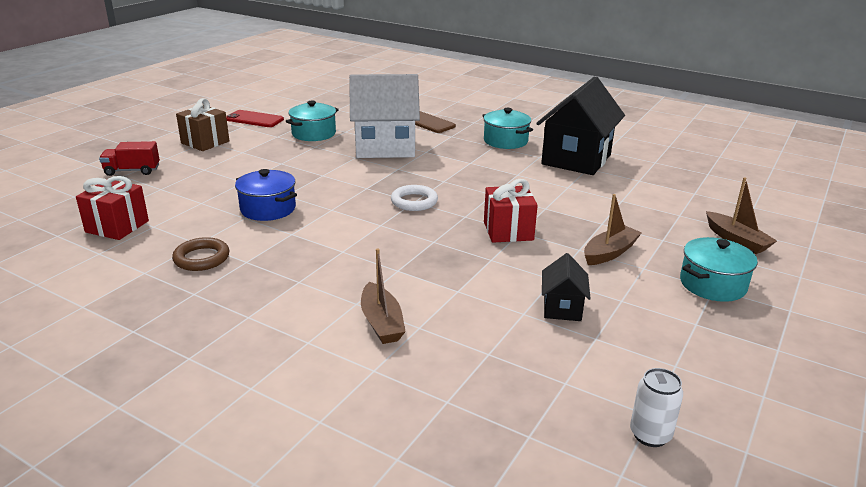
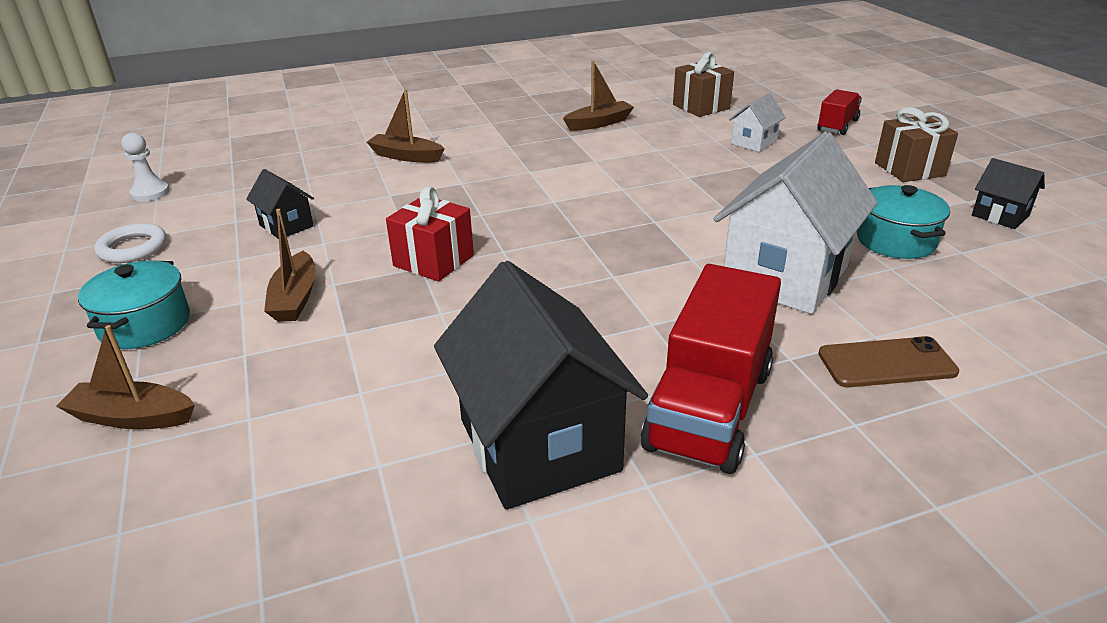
camera: 130 degrees right, 5 degrees up
(117, 226) = (701, 107): red gift -> brown gift
(196, 189) = (754, 142): none -> white house
(201, 258) = (599, 123): brown ring -> brown boat
(254, 119) = (1000, 215): red phone -> black house
(268, 209) = (662, 162): blue pot -> none
(414, 201) = (580, 235): white ring -> white ring (133, 248)
(505, 141) = (709, 408): turquoise pot -> red truck
(650, 435) = (150, 193): white can -> white pawn

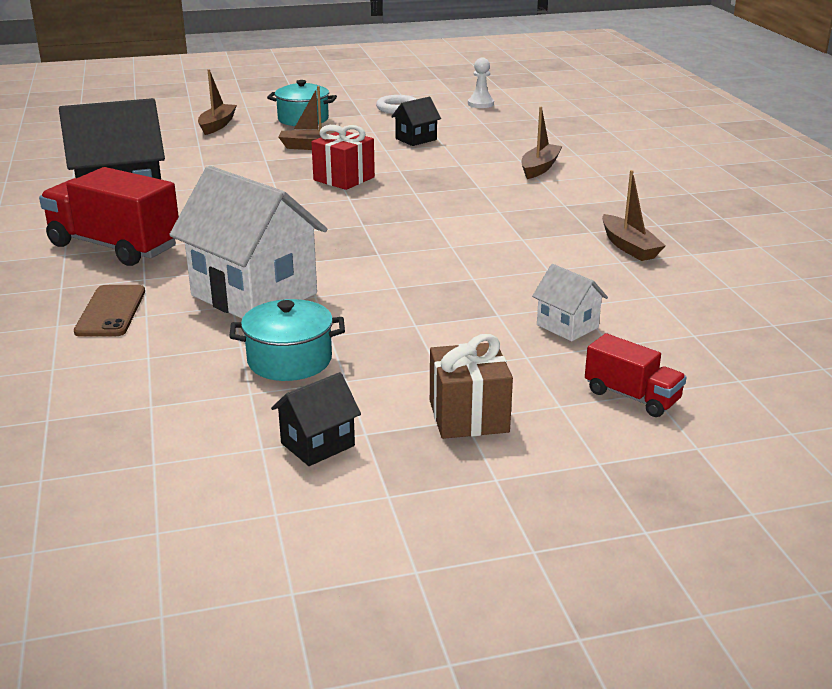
camera: 95 degrees right, 5 degrees down
(701, 107) = (697, 310): brown gift -> none

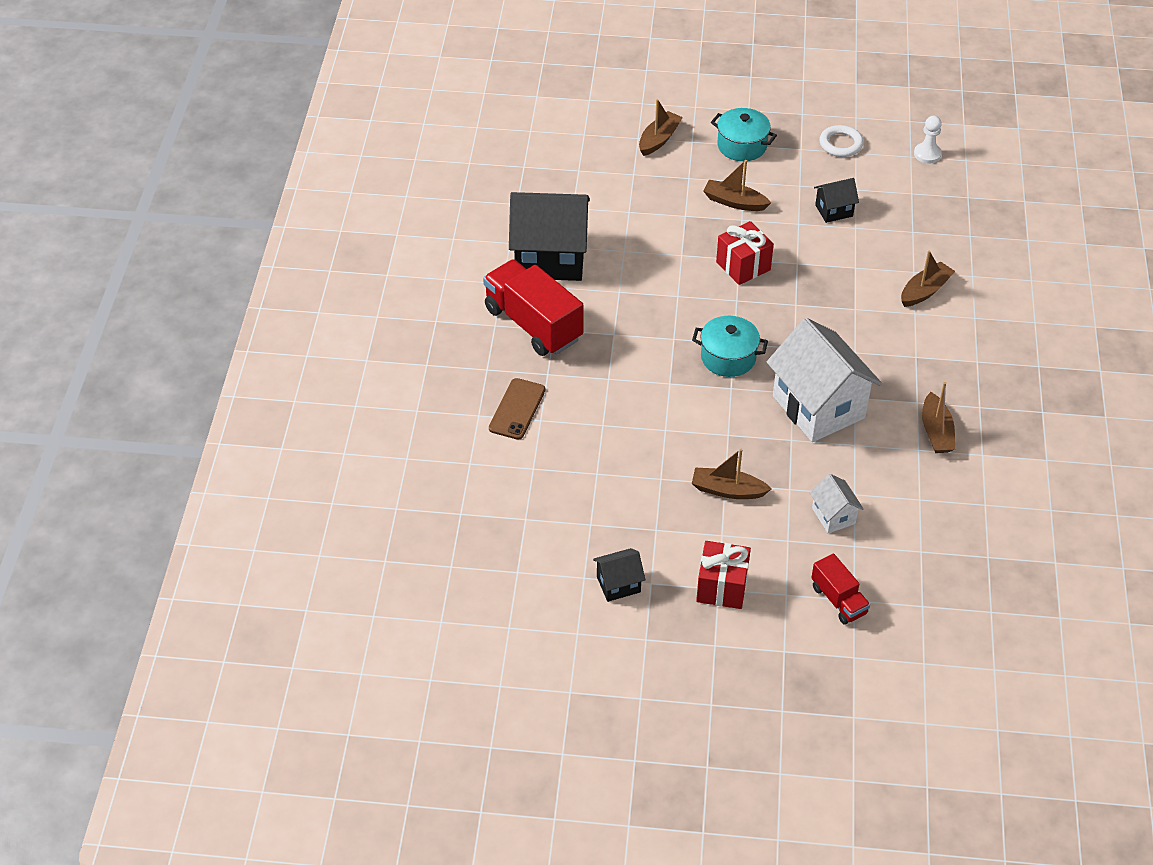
camera: 20 degrees right, 20 degrees up
(254, 294) = (621, 416): white house -> white house (818, 407)
(289, 360) = (625, 498): turquoise pot -> turquoise pot (728, 357)
(422, 329) = (727, 490): none -> brown boat
(468, 416) = (722, 587): brown gift -> red gift

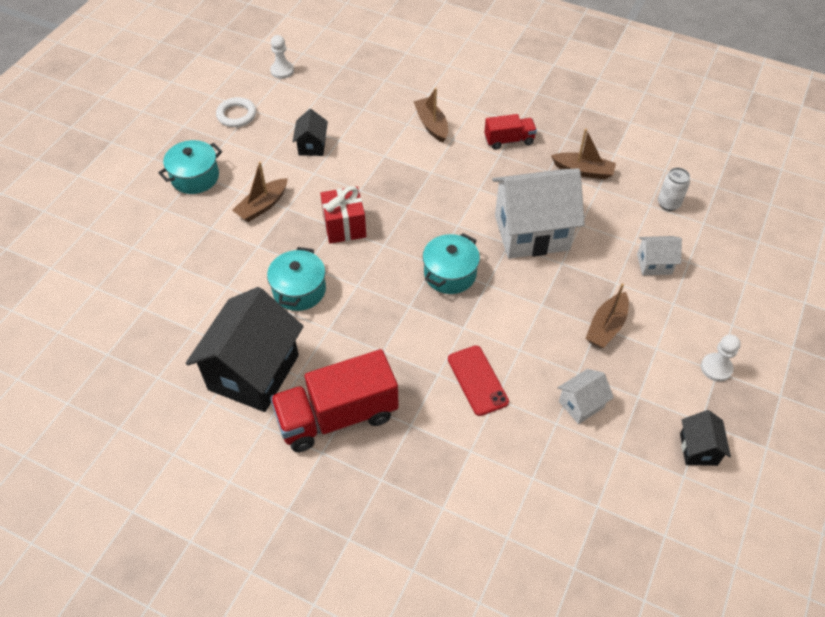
camera: 70 degrees left, 5 degrees up
(517, 409) = (448, 468): brown phone -> none
(615, 407) = (477, 380): none -> red phone
(626, 487) = (581, 404): none -> white house
(650, 259) = (299, 290): none -> turquoise pot
(659, 139) = (145, 232): brown boat -> none
(722, 587) = (716, 368): red gift -> white pawn
(838, 600) = (744, 291): red truck -> red truck (509, 140)
(932, 515) = (668, 203): none -> white can

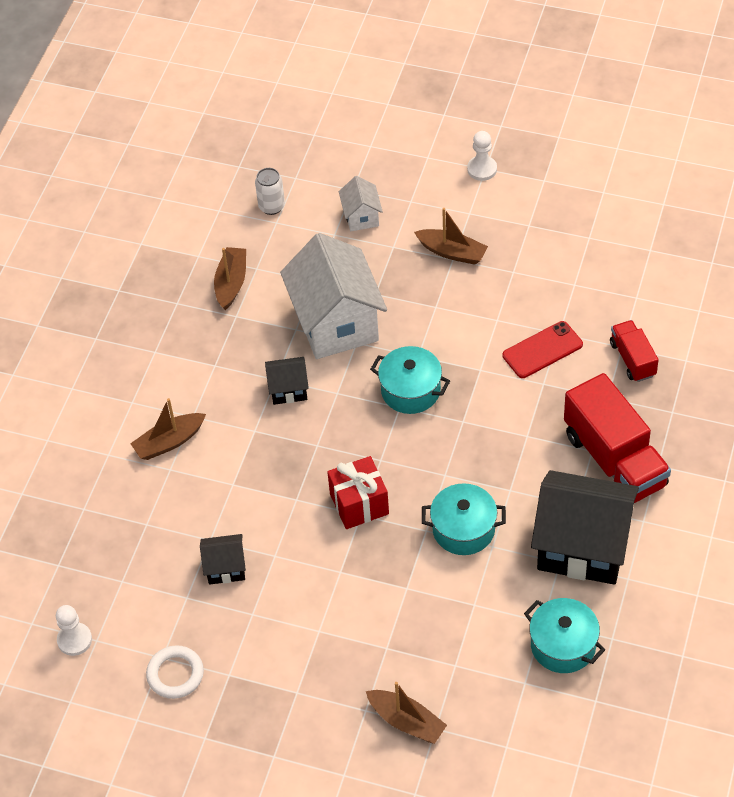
camera: 95 degrees left, 0 degrees up
(195, 177) = (303, 691): turquoise pot -> turquoise pot (563, 645)
(262, 206) = (341, 599): brown boat -> brown boat (407, 721)
(509, 140) = (188, 358): red truck -> red truck (632, 359)
(581, 404) = (548, 267): white house -> none
(698, 449) = (573, 182): black house -> black house (288, 390)

